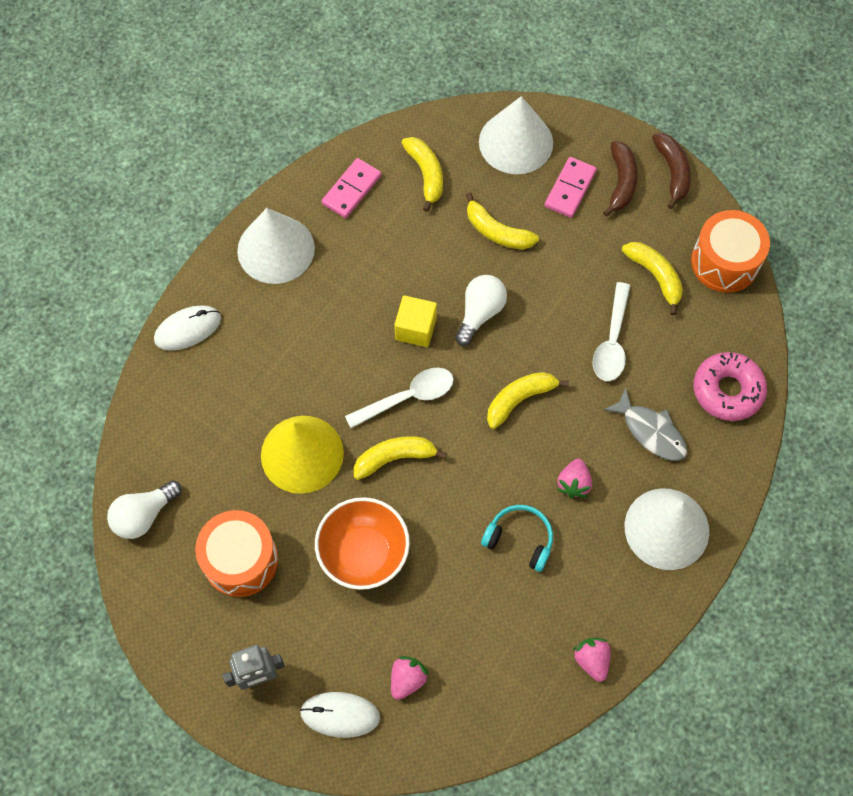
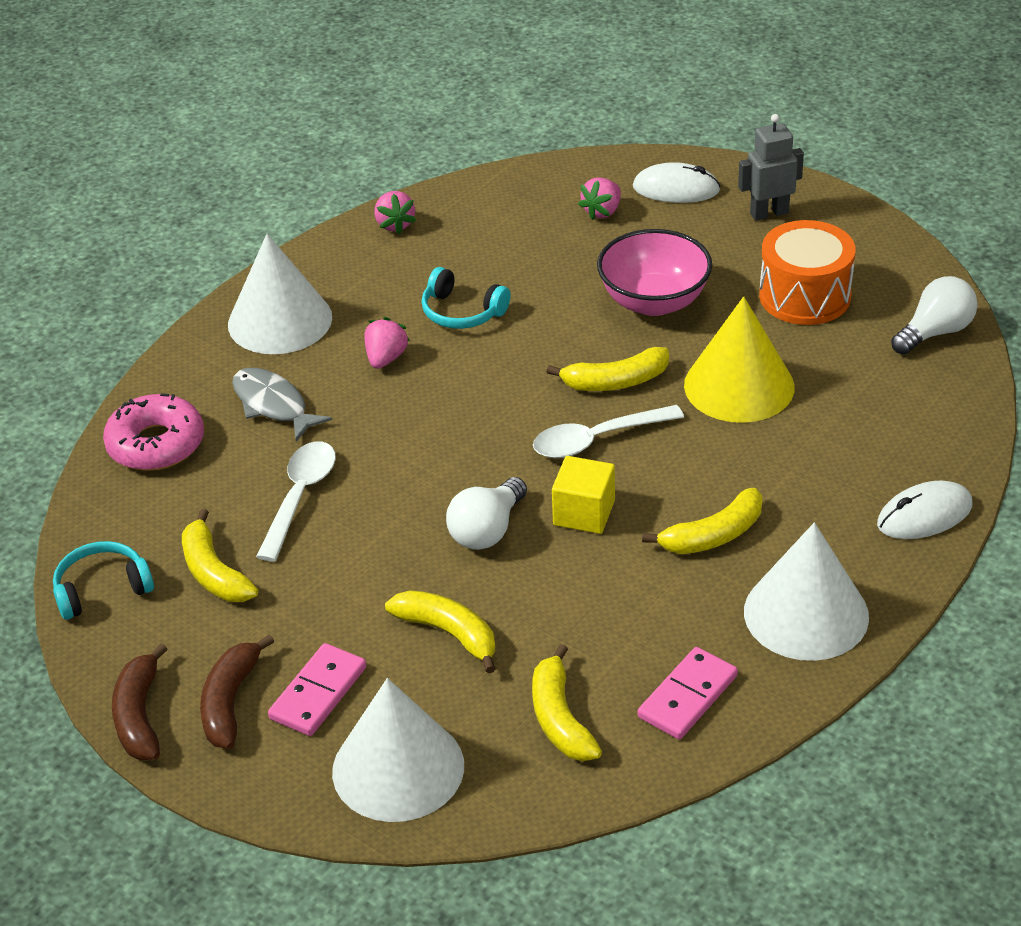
camera: 175 degrees left, 25 degrees down
(364, 553) = (654, 301): orange bowl -> pink bowl
(519, 399) = (442, 437): yellow banana -> yellow banana (713, 535)
(724, 262) = (102, 589): orange drum -> turquoise headphones

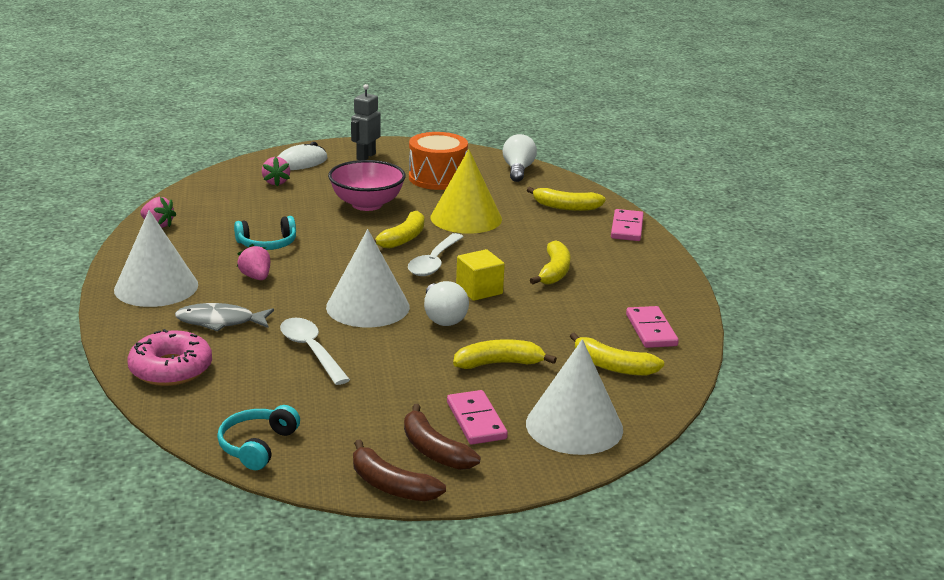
camera: 50 degrees left, 15 degrees down
(214, 572) = (318, 404): yellow banana -> yellow banana (565, 207)
(806, 613) = (643, 279): white cone -> white cone (368, 306)
(924, 515) = (627, 228): white mouse -> pink domino

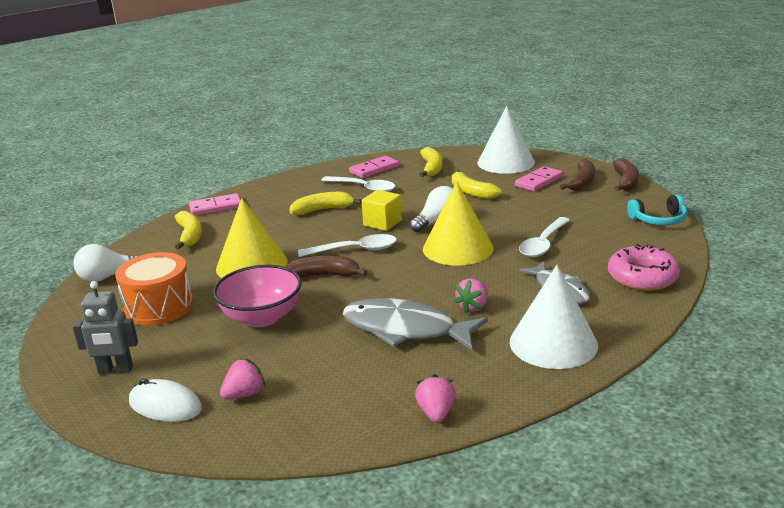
camera: 115 degrees left, 0 degrees up
(267, 244) = (405, 329): turquoise headphones -> grey fish
(368, 306) = (458, 248): white cone -> yellow cone
(403, 239) = (324, 275): yellow banana -> brown banana
(592, 307) = (364, 188): none -> white spoon

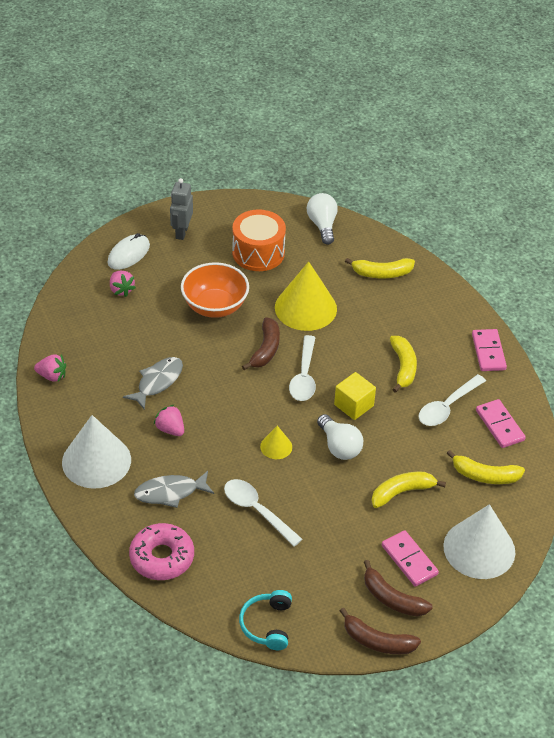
camera: 100 degrees right, 20 degrees up
(216, 207) = (441, 293): pink domino -> pink domino (488, 352)
(262, 317) = (215, 306): pink bowl -> orange bowl
(405, 329) = (157, 382): grey fish -> grey fish, size x0.64
(458, 248) = (276, 446): yellow cone -> yellow cone, size x0.47

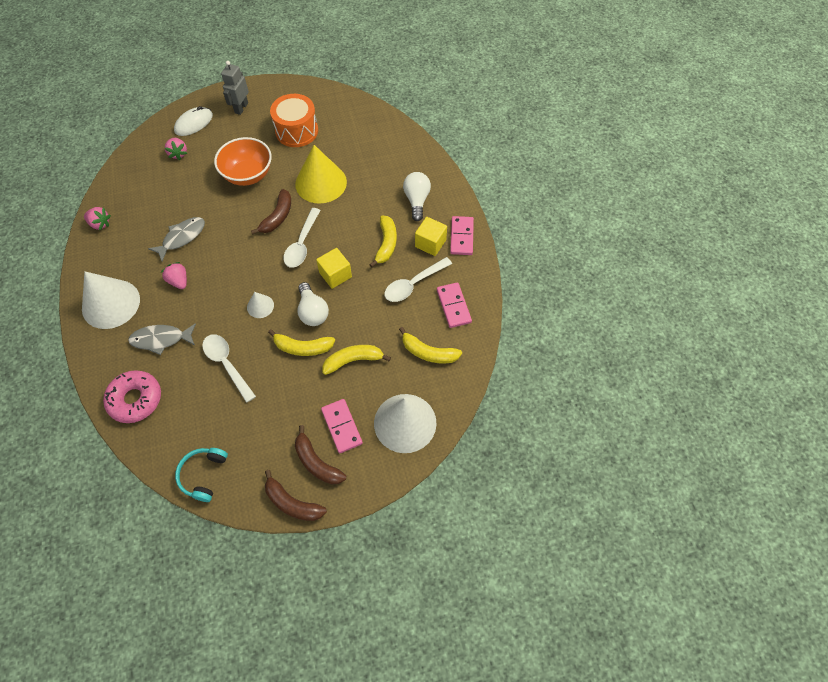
camera: 10 degrees right, 15 degrees up
(276, 446) = (260, 306): yellow cone -> white cone
(322, 225) = (355, 111): white light bulb -> white light bulb (417, 200)
(382, 273) = (392, 158): yellow banana -> yellow banana (302, 347)
(454, 362) = (430, 243): none -> yellow cube

